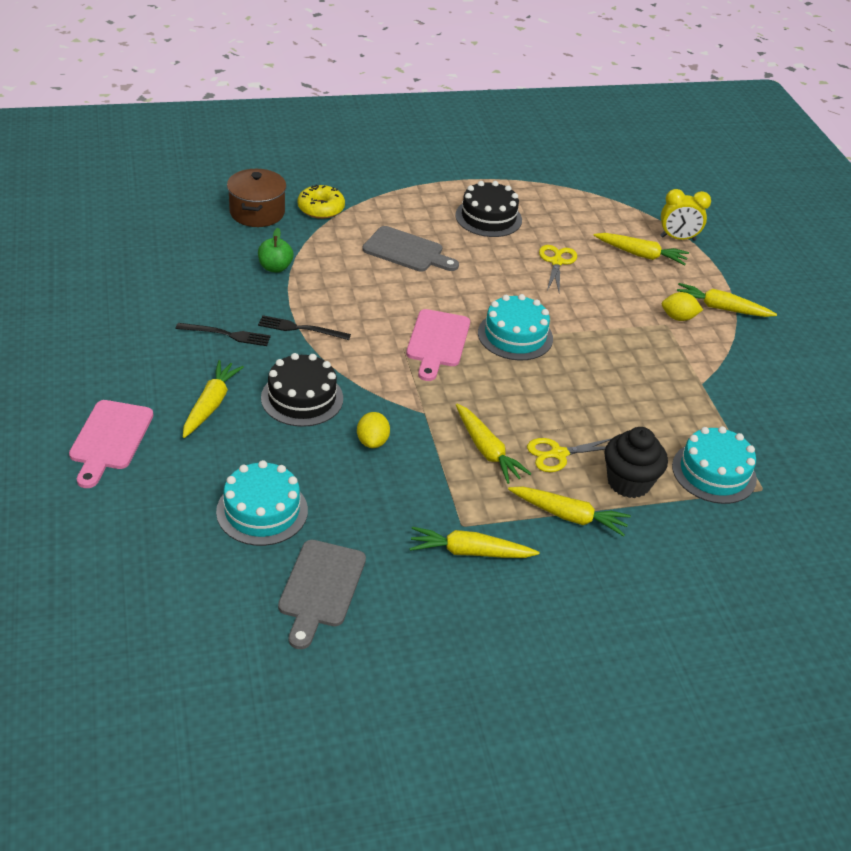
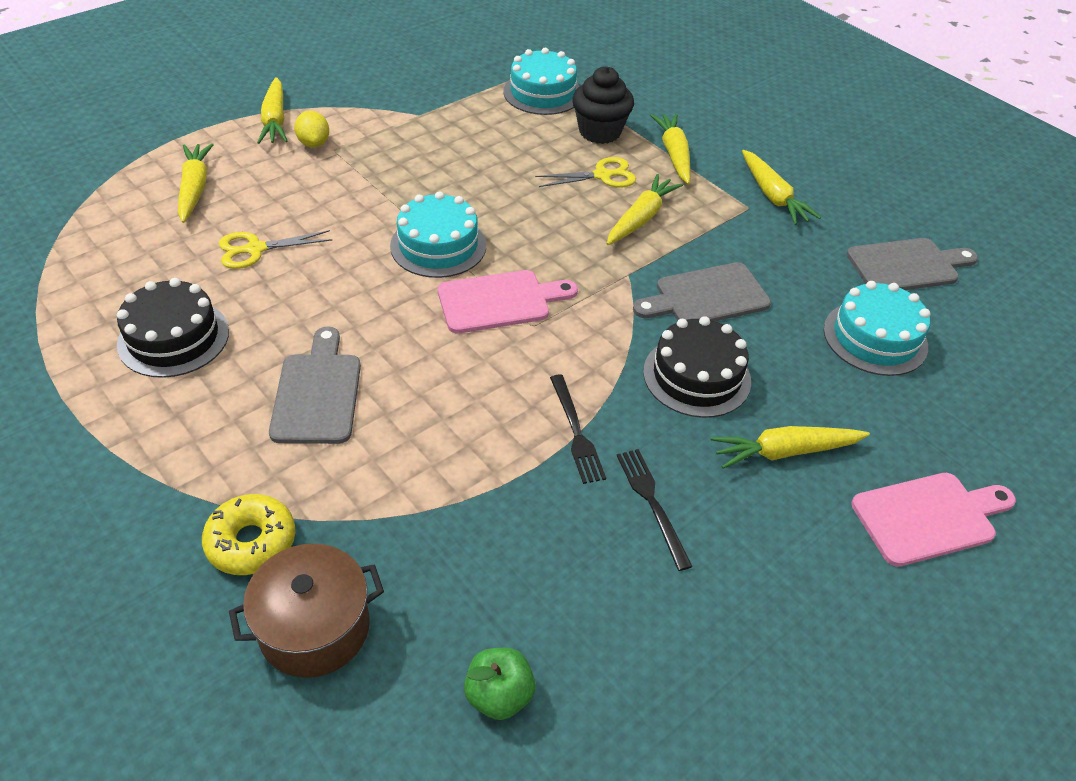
camera: 115 degrees left, 5 degrees up
(275, 267) = (460, 524): green apple -> green apple (499, 695)
(372, 441) = (706, 296): yellow lemon -> grey cutting board
(558, 454) = (602, 175): yellow scissors -> yellow scissors turned 60 degrees counterclockwise
(677, 238) = (137, 168): yellow clock -> none

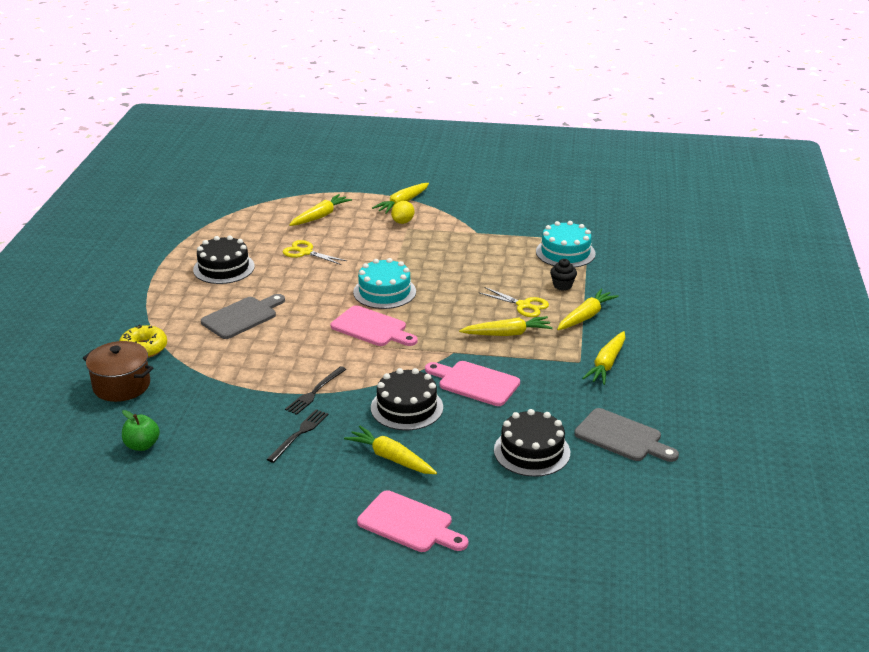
camera: 50 degrees right, 15 degrees down
(600, 132) = (562, 285): black cupcake -> black cupcake, size x0.59
(706, 296) = (475, 383): grey cutting board -> pink cutting board
(875, 338) = (532, 451): turquoise cake -> black cake

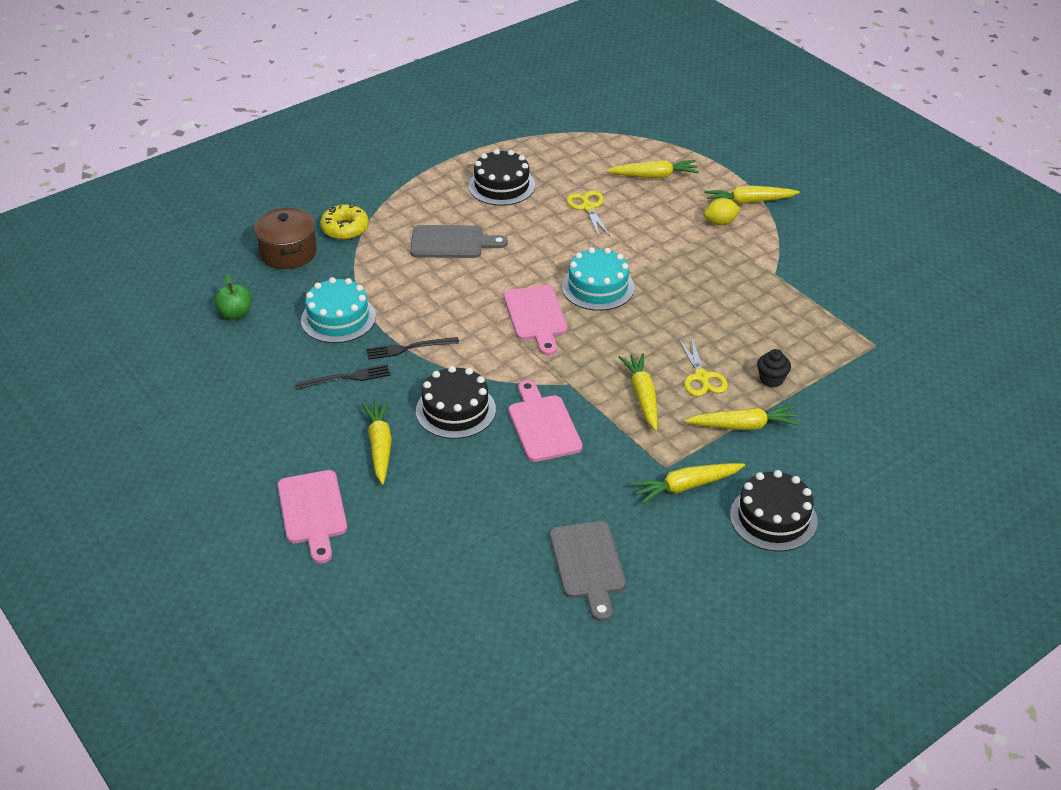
camera: 45 degrees right, 10 degrees up
(507, 334) = (642, 396): yellow carrot -> yellow carrot turned 135 degrees counterclockwise
(532, 451) = (493, 521): black cake -> black cake (773, 518)
(565, 252) = (831, 346): turquoise cake -> turquoise cake (338, 318)

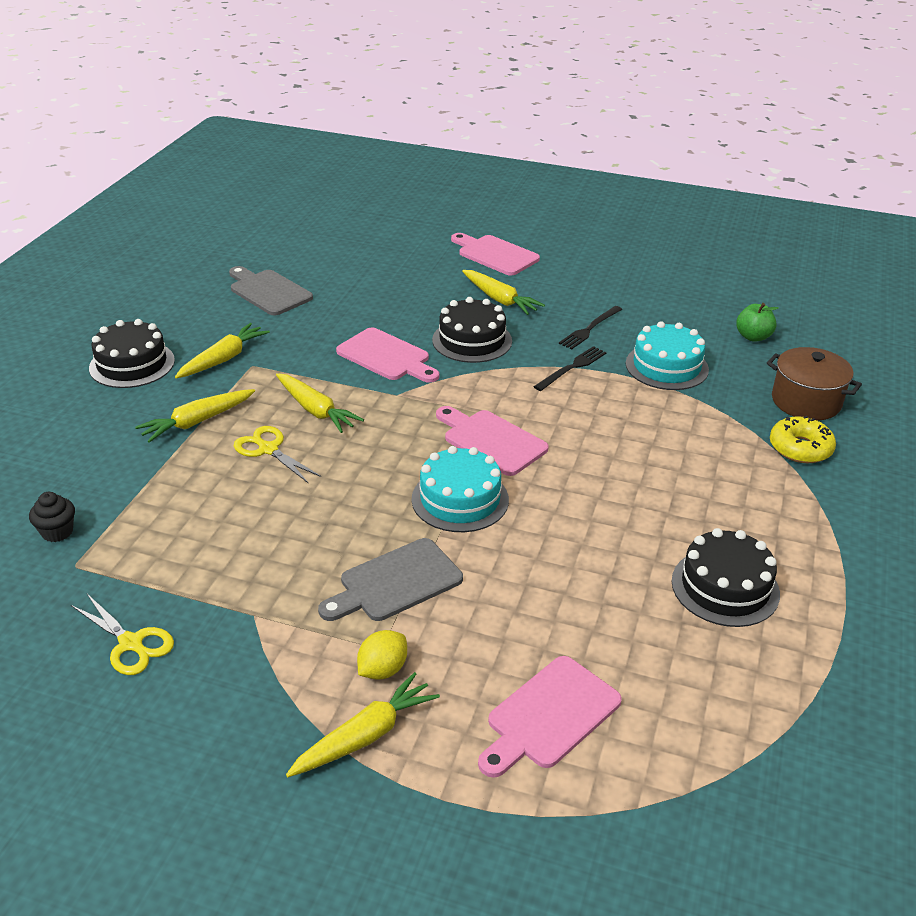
camera: 145 degrees right, 5 degrees down
(451, 242) = (675, 482): grey cutting board -> grey cutting board (395, 582)
(588, 207) = (582, 606): yellow scissors -> yellow scissors (131, 643)
(654, 176) = (549, 716): yellow carrot -> pink cutting board
(771, 379) = (189, 475): black cupcake -> black cupcake (57, 532)

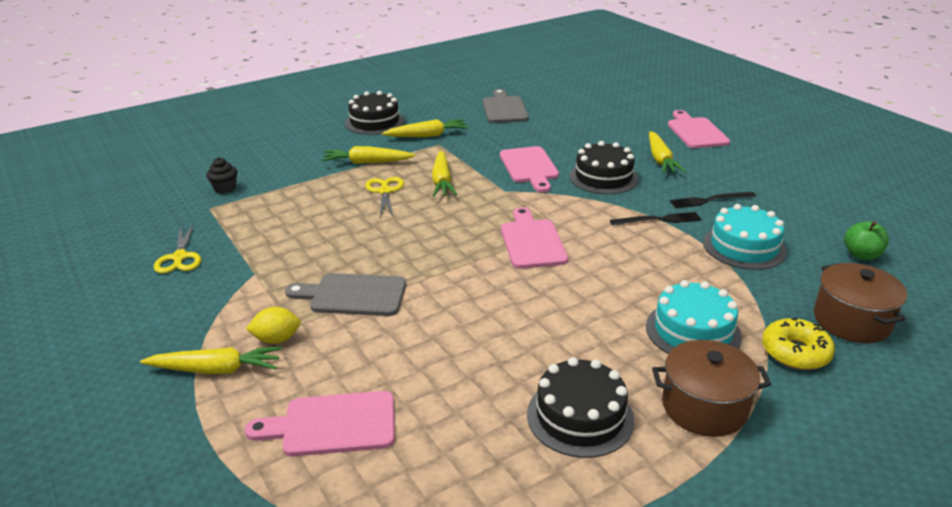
camera: 40 degrees right, 5 degrees down
(460, 499) = (461, 267): turquoise cake -> turquoise cake (693, 331)
(794, 528) = (704, 407): none -> brown pot

